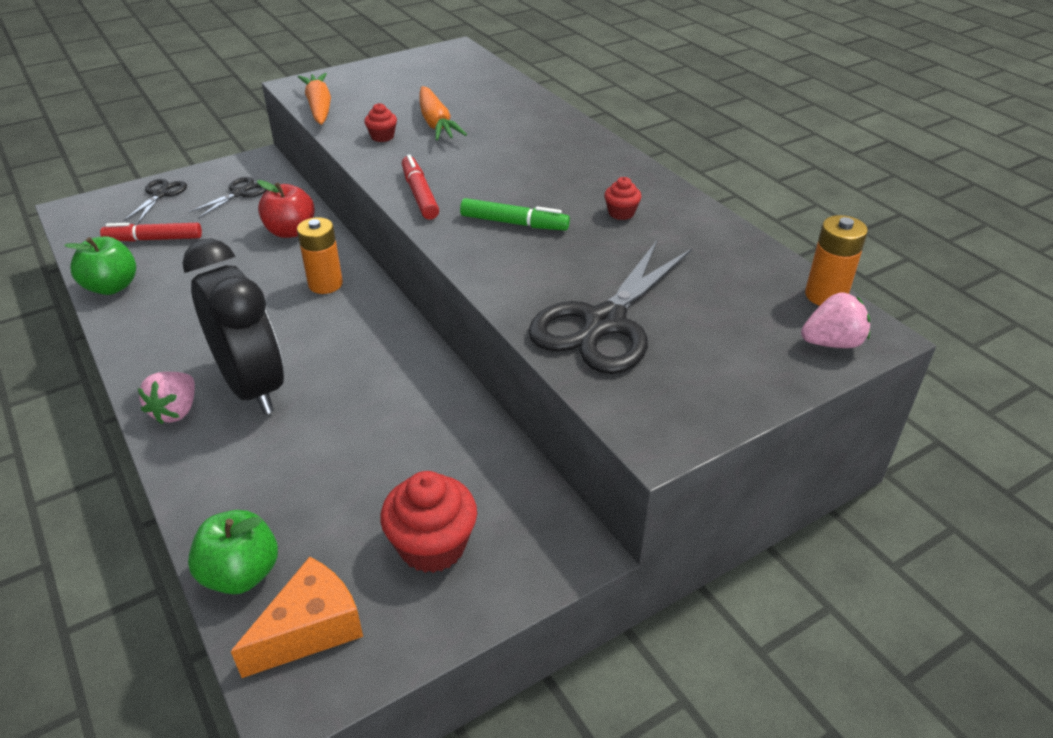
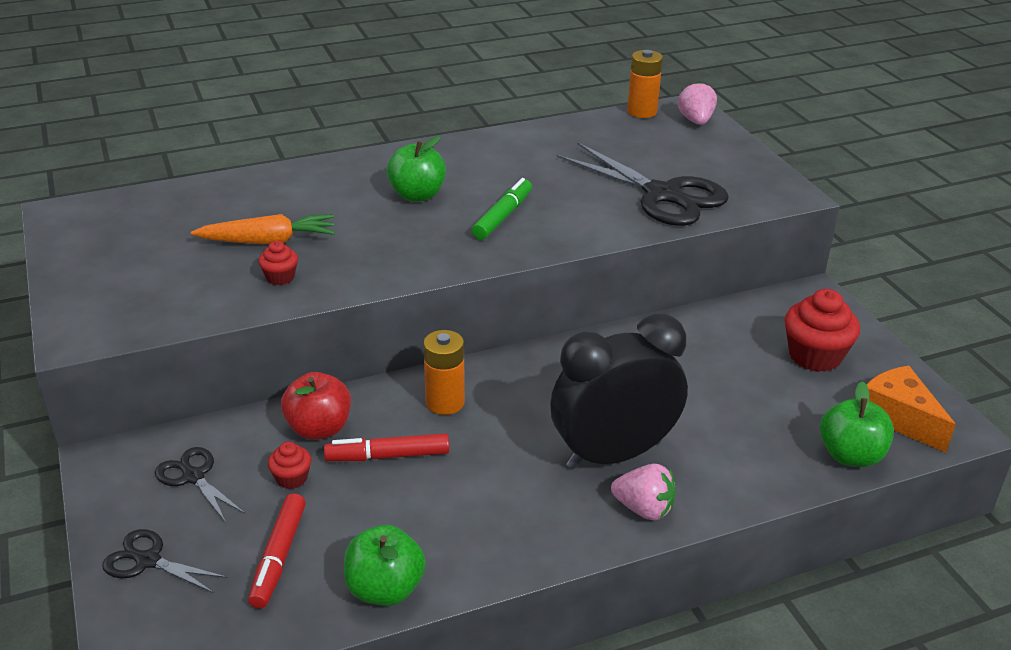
camera: 80 degrees left, 5 degrees down
(319, 107) = (164, 320): orange carrot -> none
(419, 195) = (428, 262): red marker -> red marker (388, 456)
(538, 175) = (417, 195): none -> green apple
(621, 213) = (503, 166): red cupcake -> red cupcake (292, 478)

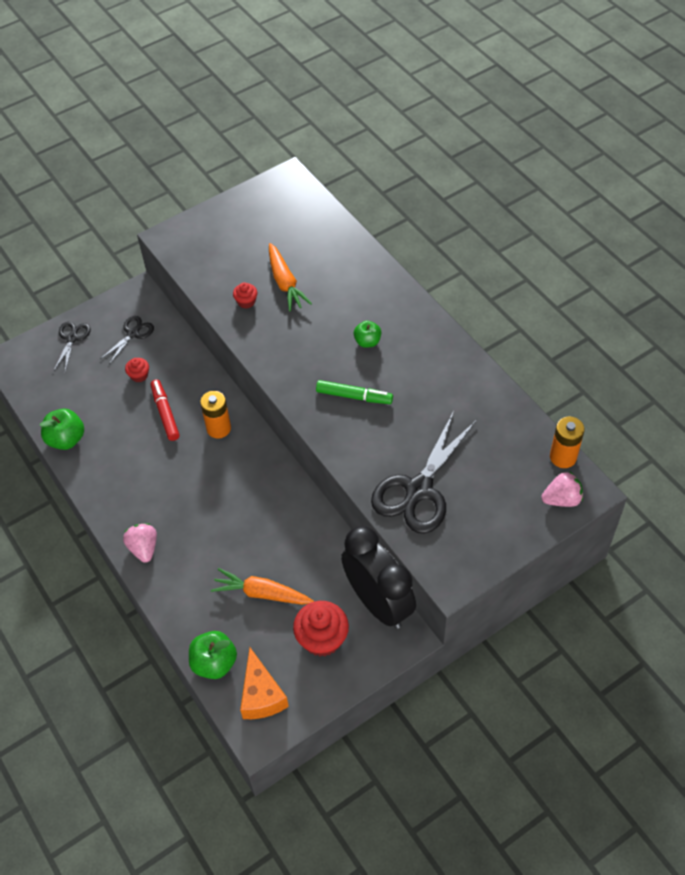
camera: 80 degrees right, 20 degrees up
(279, 556) = (82, 389): red marker -> none
(319, 429) = (182, 375): red apple -> none
(417, 195) = (367, 342): green apple -> green apple, size x0.65
(613, 454) = (189, 525): black clock -> black clock (378, 602)
(644, 509) = (144, 548): pink strawberry -> pink strawberry turned 150 degrees clockwise
(742, 397) = (262, 593): none -> orange carrot
(898, 418) = (261, 695): orange cheese -> orange cheese turned 120 degrees clockwise

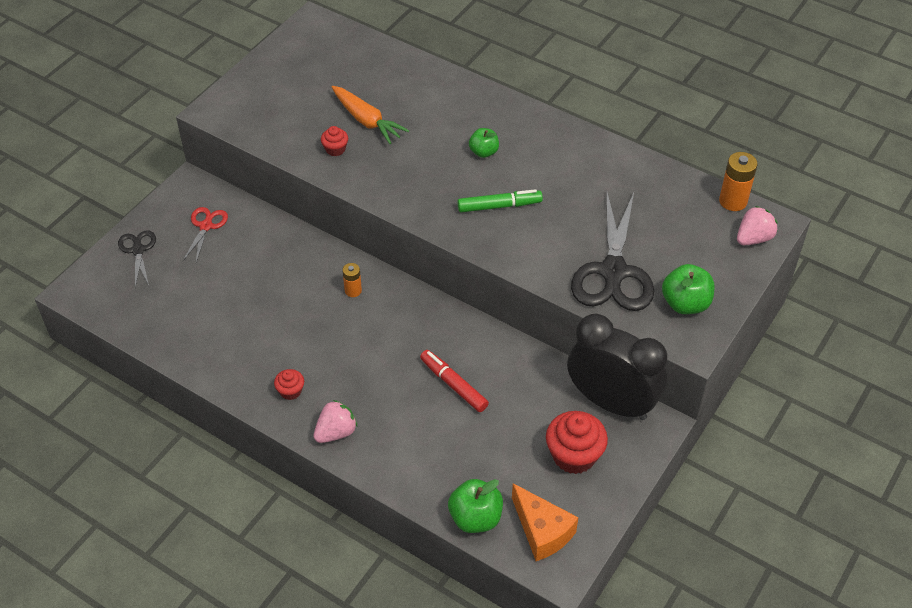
camera: 25 degrees left, 5 degrees down
(66, 439) = (187, 352): green apple -> green apple (685, 304)
(133, 334) = (206, 226): black scissors -> red scissors
(139, 375) = (236, 265): red cupcake -> red cupcake (290, 391)
(144, 548) = (336, 432): pink strawberry -> pink strawberry turned 90 degrees clockwise
(165, 413) = (286, 293): red marker -> red marker (453, 385)
(218, 428) = (353, 291): orange battery -> orange battery, size x0.61
(262, 593) = (488, 434): orange carrot -> none

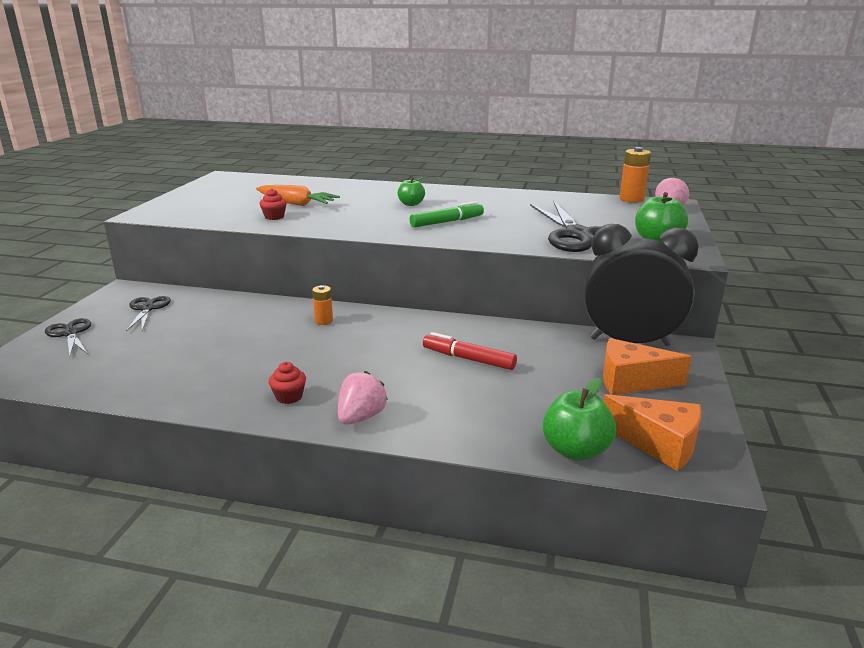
camera: 20 degrees left, 25 degrees down
(206, 226) = (147, 309): red scissors -> black scissors
(574, 455) = (632, 381): red cupcake -> orange cheese

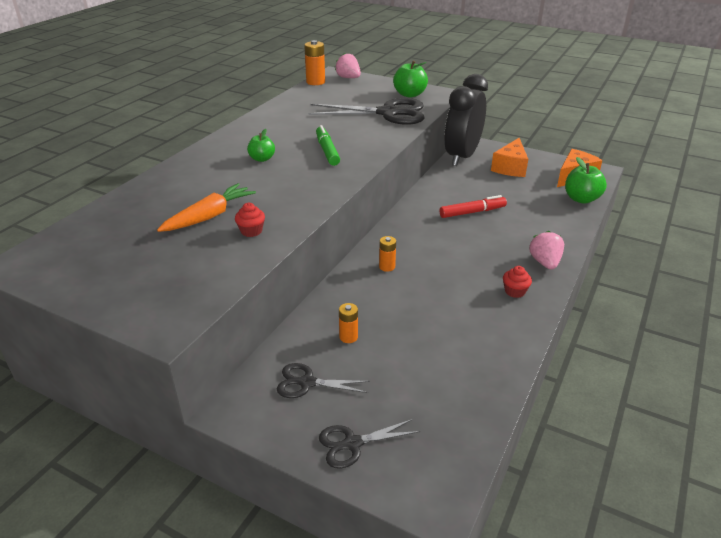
camera: 75 degrees left, 10 degrees up
(206, 317) = (348, 337): none -> orange battery
(361, 417) = (545, 262): pink strawberry -> pink strawberry turned 45 degrees clockwise
(468, 359) = (472, 212): red marker -> red marker turned 150 degrees counterclockwise

